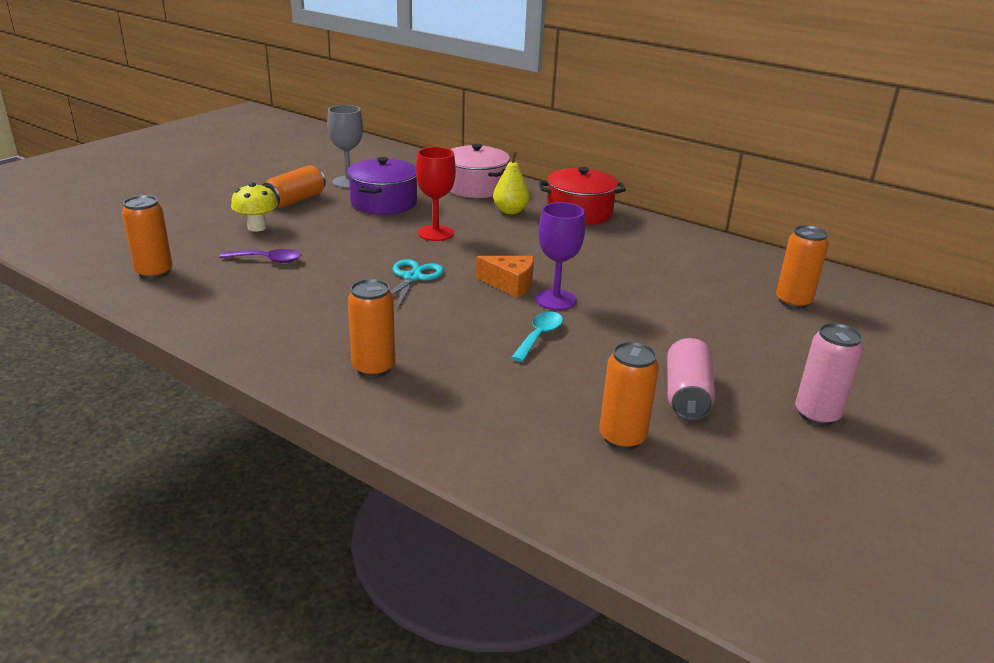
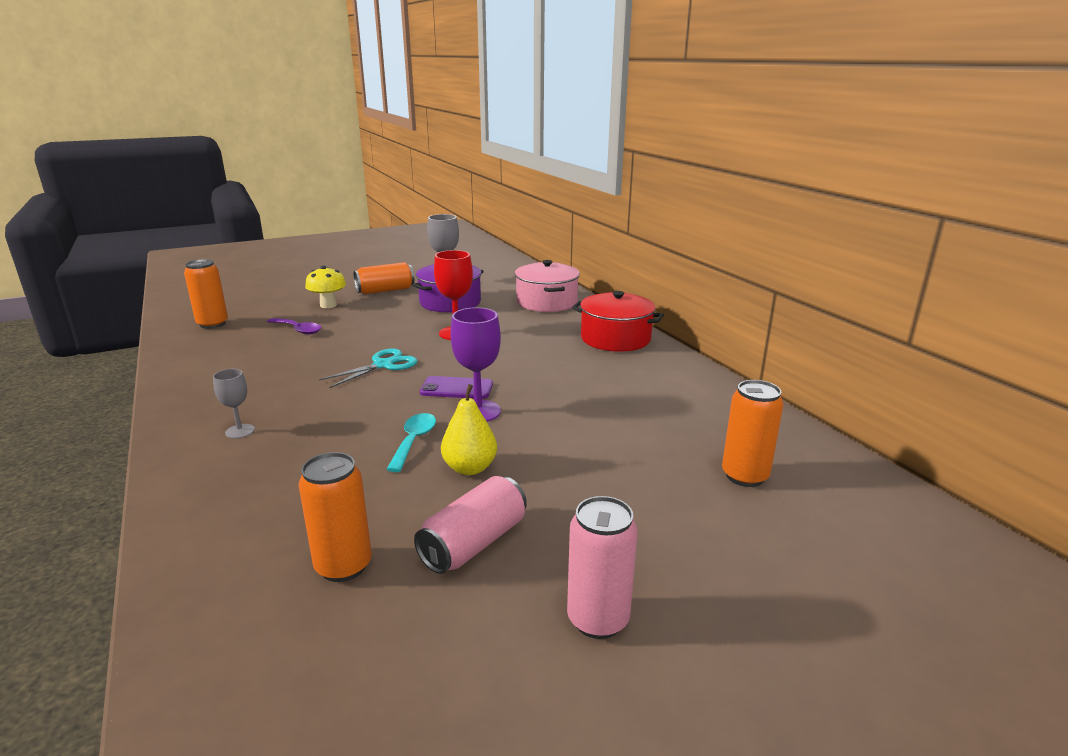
camera: 30 degrees right, 5 degrees down
(373, 368) = (240, 431): orange can -> grey goblet
(510, 211) = (550, 326): yellow pear -> yellow pear (470, 468)
(510, 284) = (456, 388): orange cheese -> purple phone
(539, 336) = (414, 441): turquoise spoon -> turquoise spoon turned 45 degrees counterclockwise

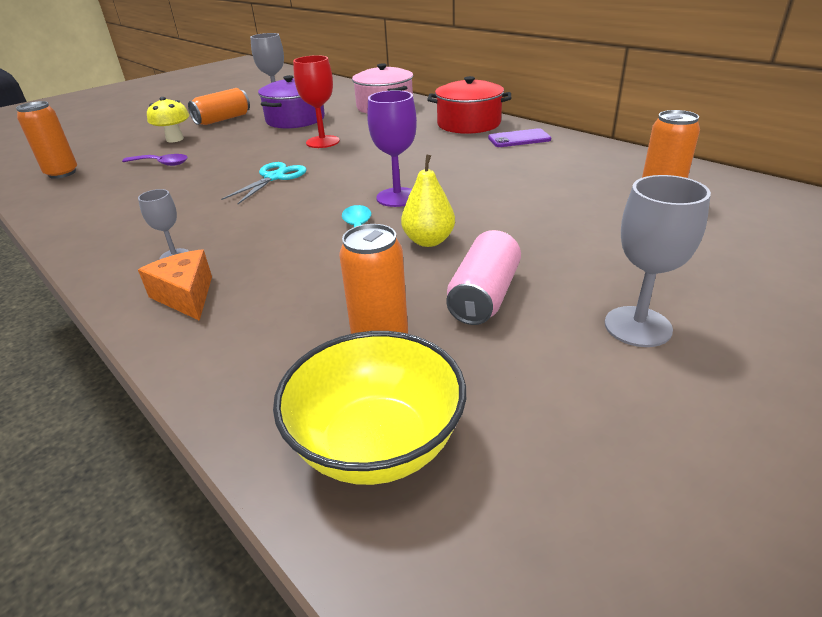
camera: 15 degrees left, 10 degrees up
(220, 474) = (186, 296): none -> orange cheese
(261, 671) = (377, 444): none -> yellow bowl
(456, 388) = (361, 183): purple phone -> purple phone (519, 139)
(598, 619) = (637, 326): pink can -> grey goblet

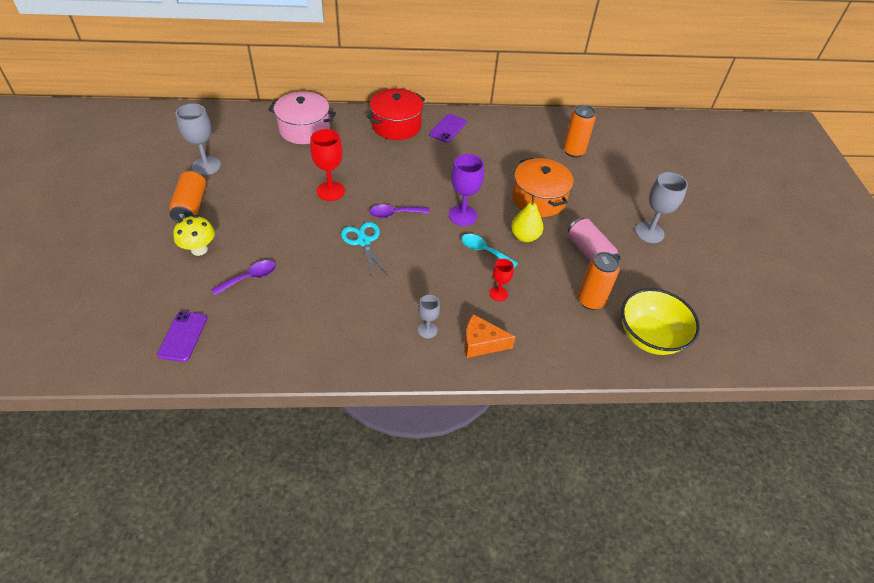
camera: 55 degrees left, 15 degrees up
(62, 173) = (183, 336): orange can -> purple phone
(293, 269) = (498, 294): none -> red goblet
(295, 119) = (260, 176): purple pot -> none
(338, 172) = (394, 214): none -> purple spoon
(517, 220) = (538, 199): none -> orange pot

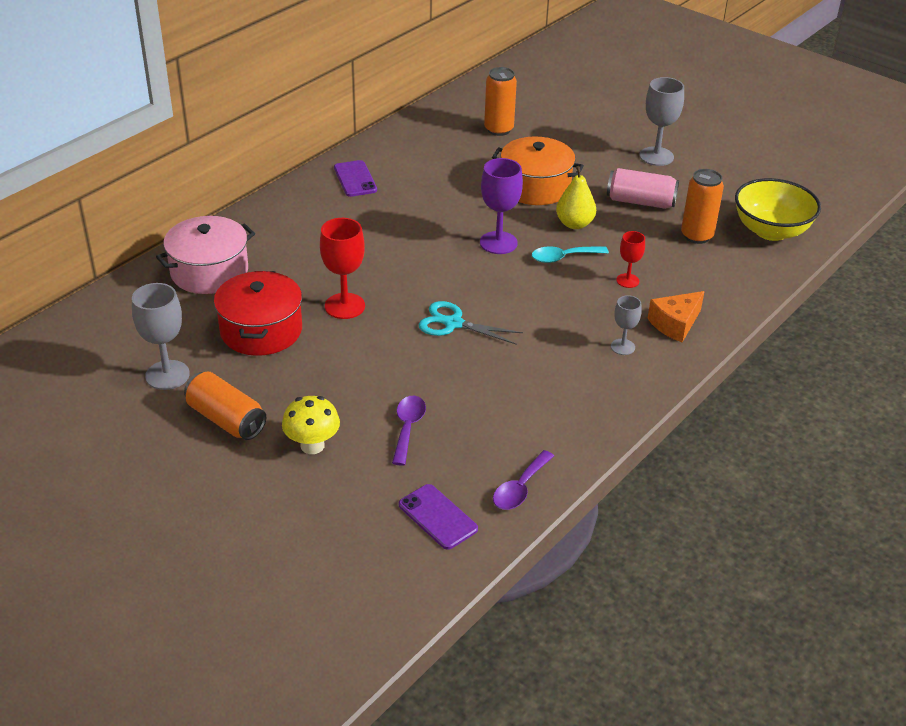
camera: 45 degrees left, 10 degrees down
(394, 214) = (439, 283): purple spoon -> purple spoon (520, 488)
(396, 125) = (300, 208): red pot -> red pot (261, 330)

